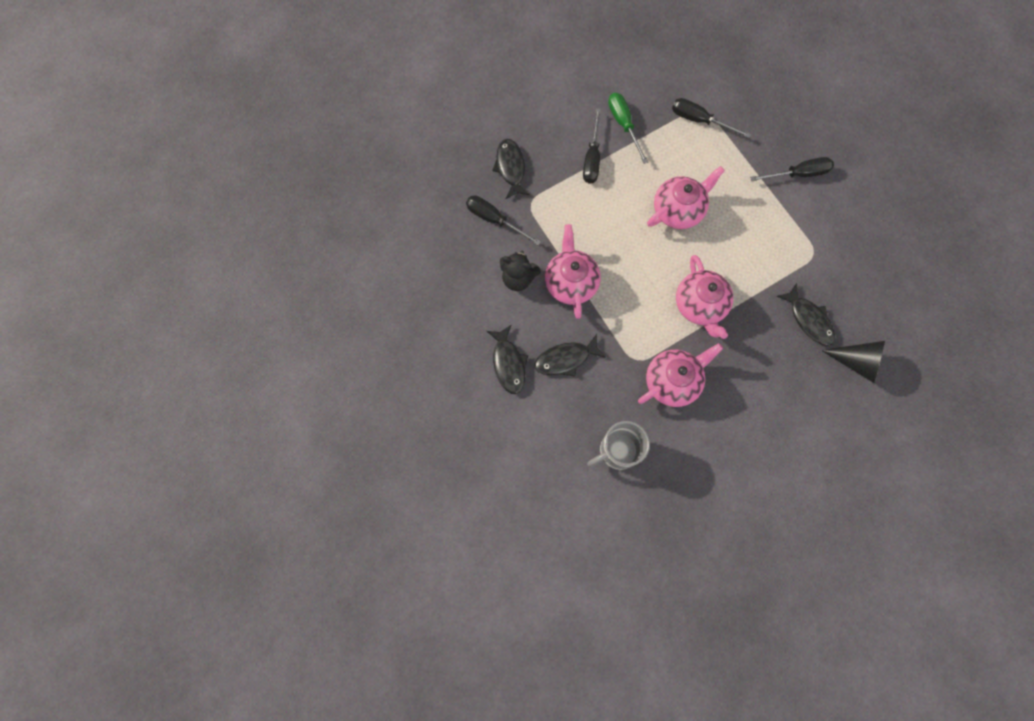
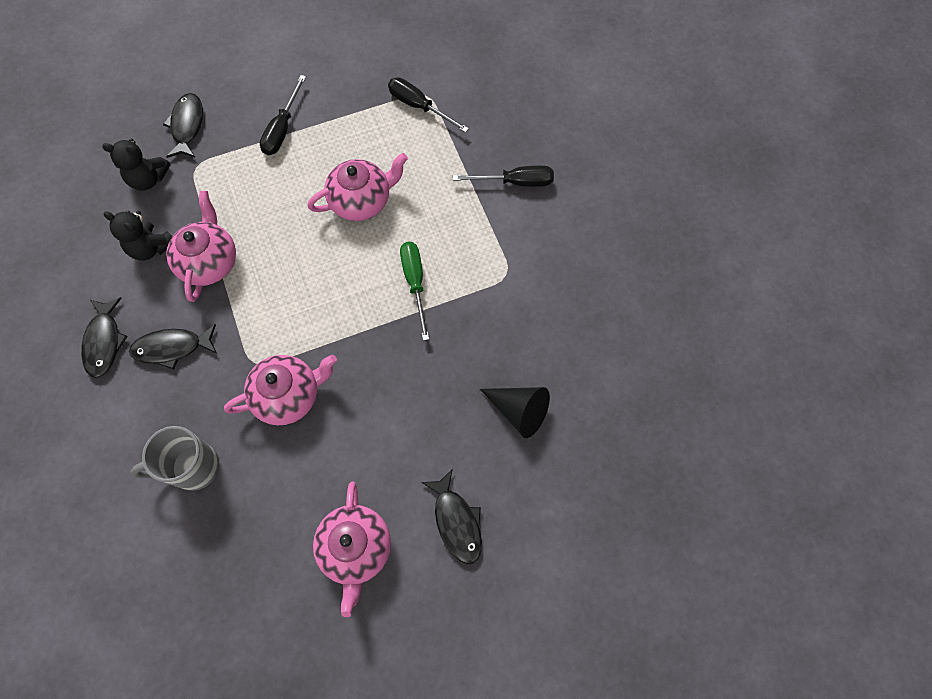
camera: 10 degrees right, 5 degrees down
(494, 220) = (148, 179): black screwdriver -> black teddy bear
(623, 125) = (331, 98): green screwdriver -> green screwdriver (415, 283)
(700, 306) = (351, 313): pink teapot -> pink teapot (356, 549)
(808, 319) = (476, 350): black fish -> black fish (456, 521)

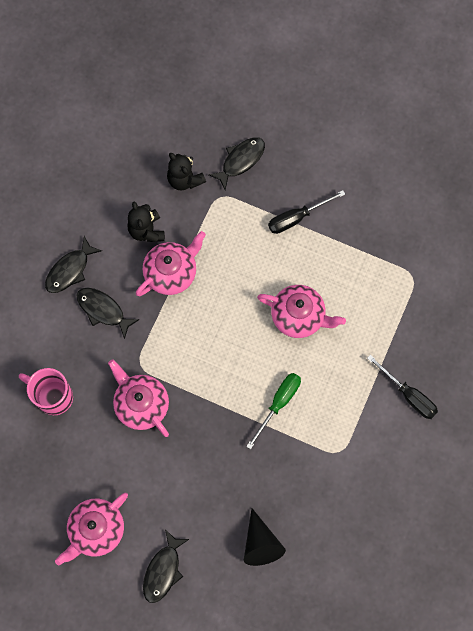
camera: 45 degrees right, 5 degrees up
(193, 467) = (53, 396): grey mug -> pink mug
(289, 395) = (141, 404): pink teapot -> pink teapot turned 150 degrees counterclockwise
(419, 106) = (400, 281): black screwdriver -> none

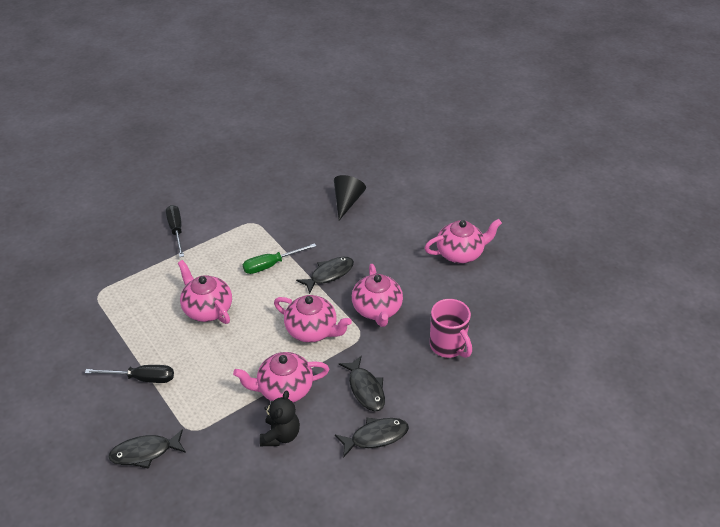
camera: 150 degrees left, 30 degrees down
(163, 570) = (424, 215): black fish -> black fish (329, 274)
(185, 179) = (210, 463): black teddy bear -> none
(186, 346) = (312, 330): none -> pink teapot

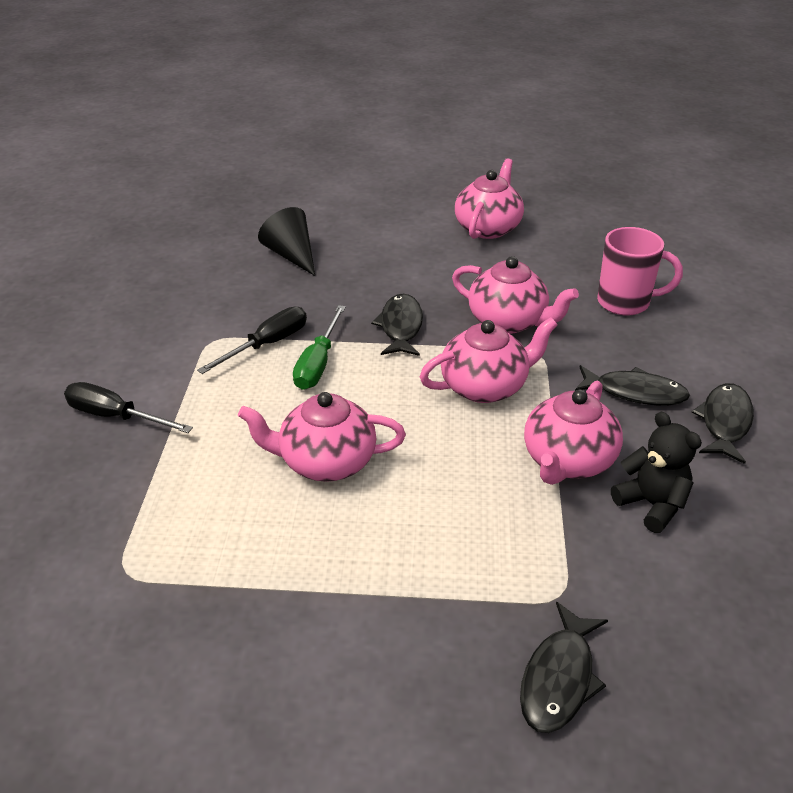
camera: 50 degrees left, 5 degrees down
(142, 378) = (389, 605): black screwdriver -> black screwdriver (267, 345)

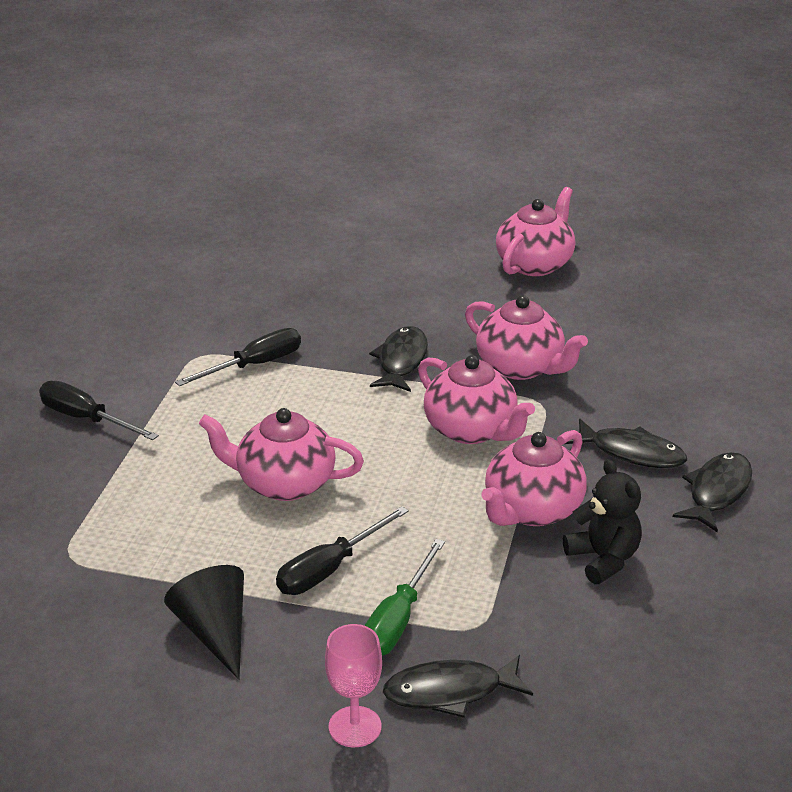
camera: 10 degrees right, 5 degrees down
(291, 255) = (305, 275): black cone -> black cone (215, 632)
(318, 363) = (302, 389): green screwdriver -> green screwdriver (397, 620)
(395, 550) = (329, 569): none -> black screwdriver
(475, 738) = (355, 727): none -> pink goblet
(485, 386) = (472, 430): pink teapot -> pink teapot turned 60 degrees clockwise
(559, 678) = (450, 692): black fish -> black fish turned 45 degrees clockwise
(625, 303) = (660, 360): pink mug -> none

